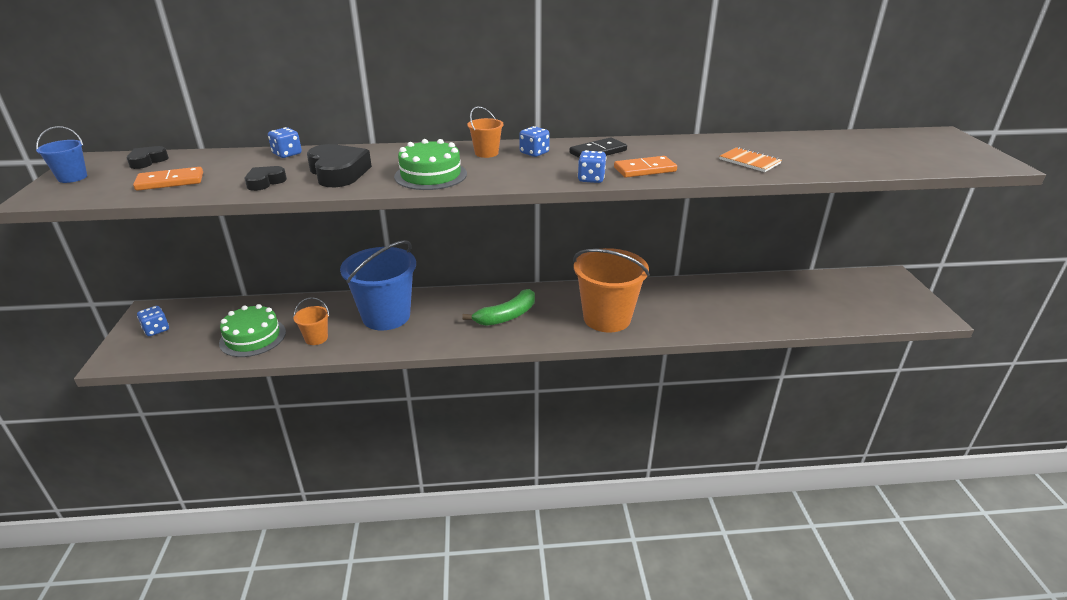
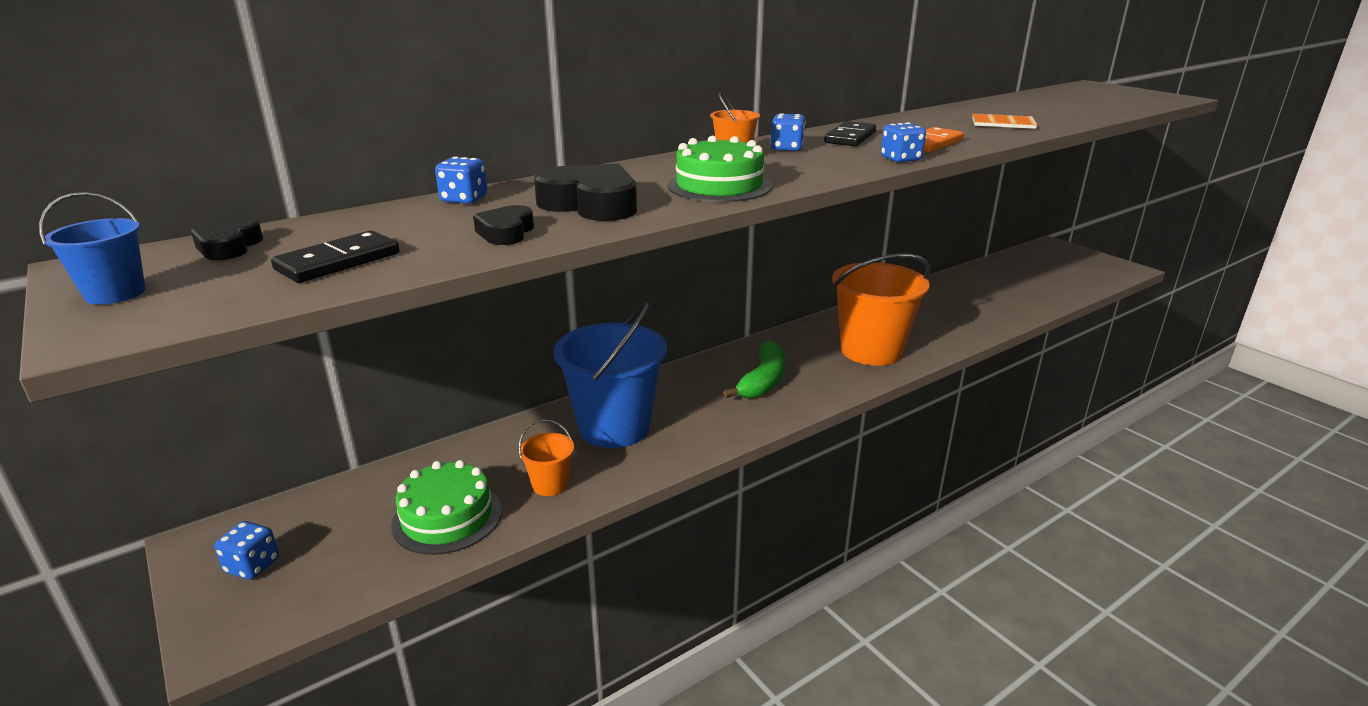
camera: 30 degrees left, 5 degrees down
(170, 182) = (338, 262): orange domino -> black domino

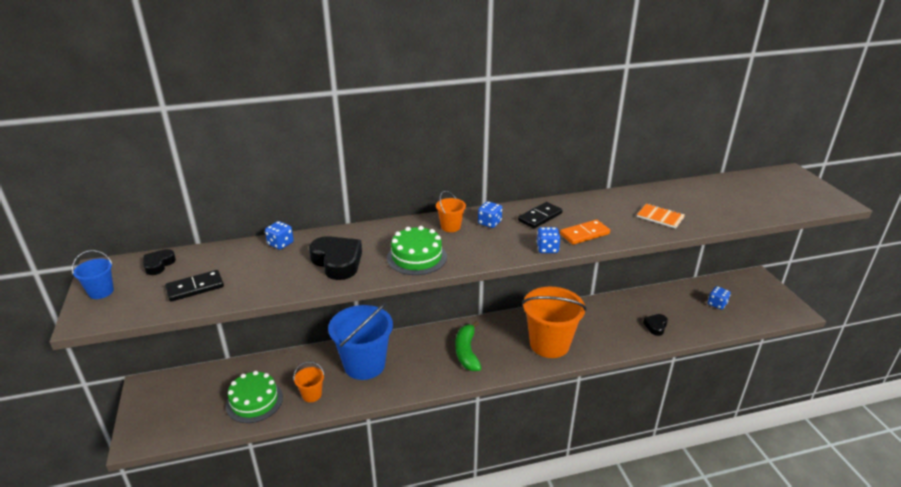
camera: 20 degrees right, 5 degrees up
(252, 565) = (161, 404): blue dice -> blue dice (717, 304)
(506, 232) = (280, 279): black heart -> black heart (655, 326)
(763, 381) = (467, 352): green banana -> green banana turned 135 degrees clockwise

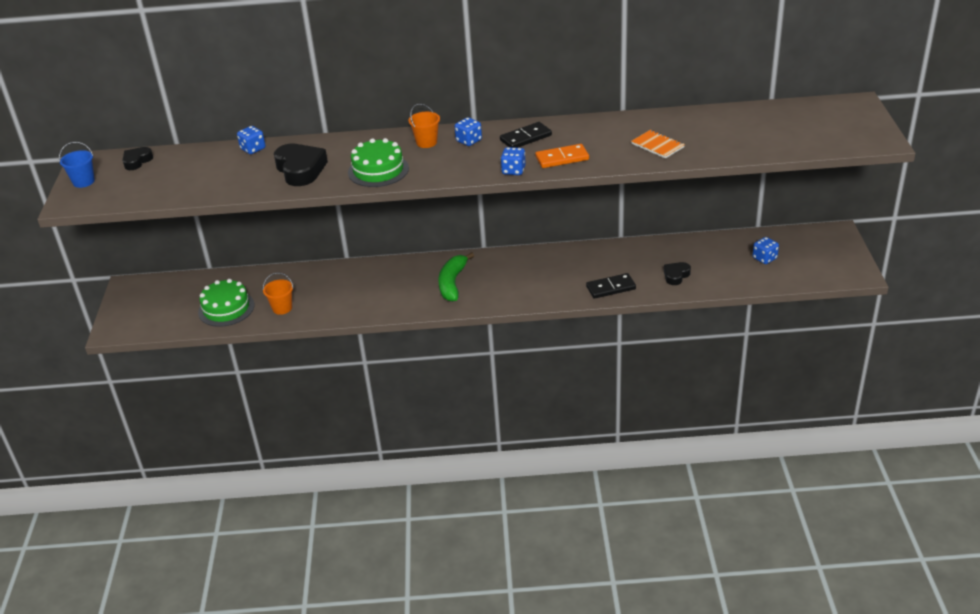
camera: 15 degrees right, 5 degrees up
(195, 288) = (164, 184): black domino -> black domino (611, 288)
(364, 365) = (342, 286): blue bucket -> none
(549, 344) = (545, 283): orange bucket -> none

